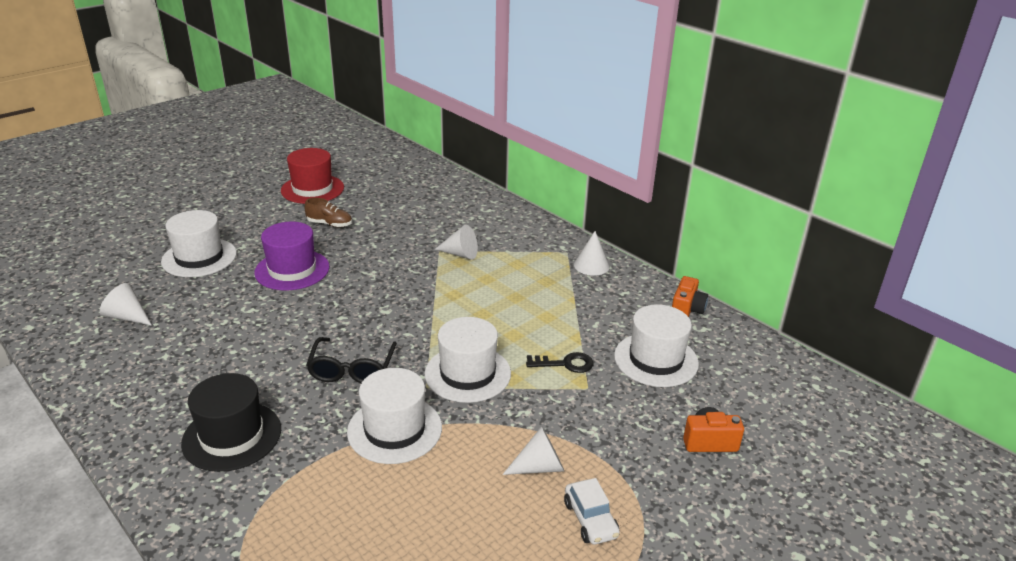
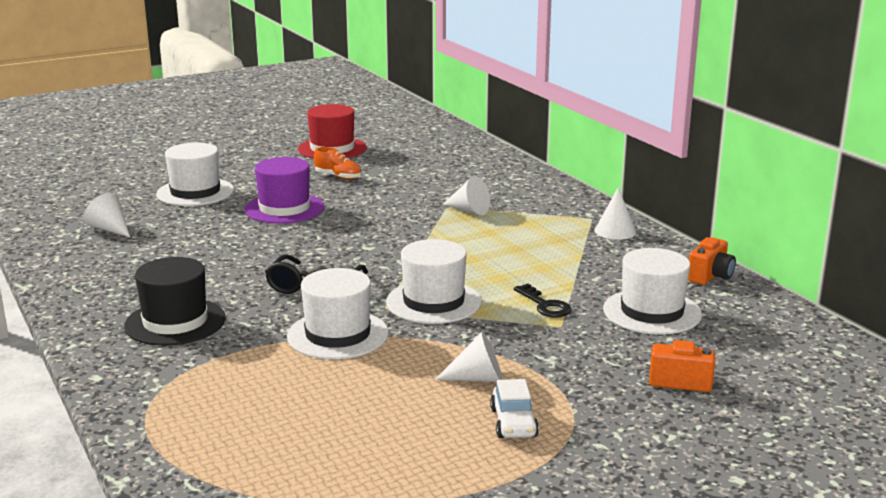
camera: 15 degrees right, 10 degrees down
(330, 224) = (338, 177): brown shoe -> orange shoe
(565, 364) = (545, 305): black key -> black key turned 45 degrees clockwise

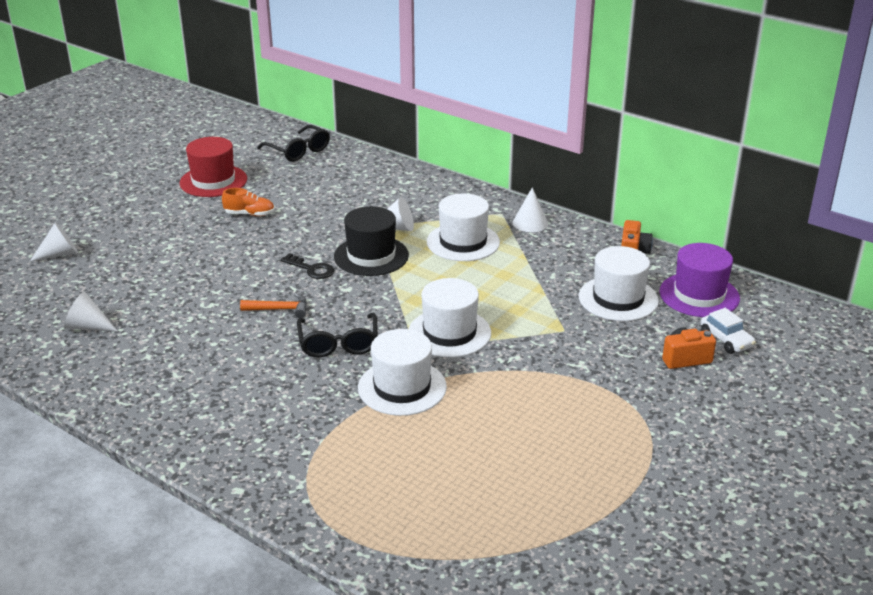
camera: 25 degrees left, 10 degrees up
(175, 322) = (252, 413): black hat -> black hat (371, 256)
(195, 192) = (129, 262): white hat -> white hat (463, 242)
(284, 208) = (233, 263): purple hat -> purple hat (699, 295)
(288, 250) = (280, 309): none -> orange hammer
(434, 139) = (298, 151): none -> black glasses
(478, 378) = (544, 398): white cone -> white cone (60, 254)
(513, 423) = (602, 431): white car -> white car (726, 340)
(545, 305) = (536, 313): black key -> black key (311, 269)

